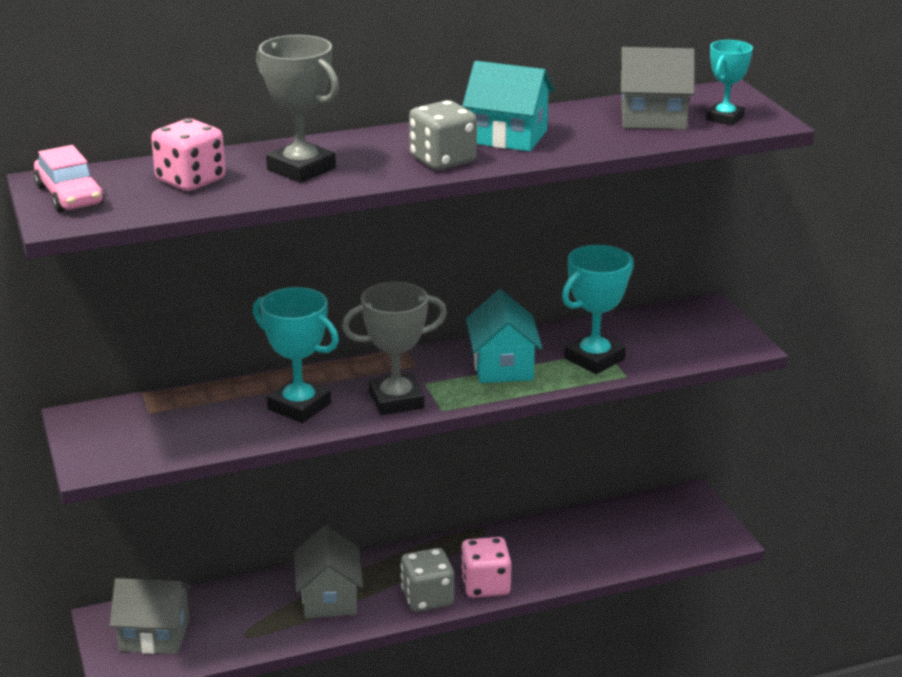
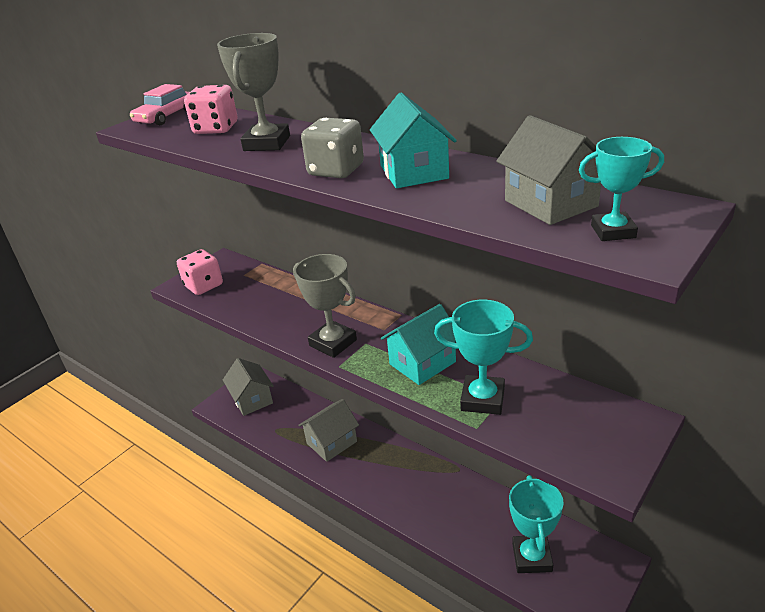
camera: 60 degrees right, 5 degrees up
(299, 406) = (292, 314): turquoise trophy -> turquoise trophy (532, 557)
(427, 598) = (366, 483): grey dice -> none
(485, 585) = (402, 503): pink dice -> pink dice (204, 286)

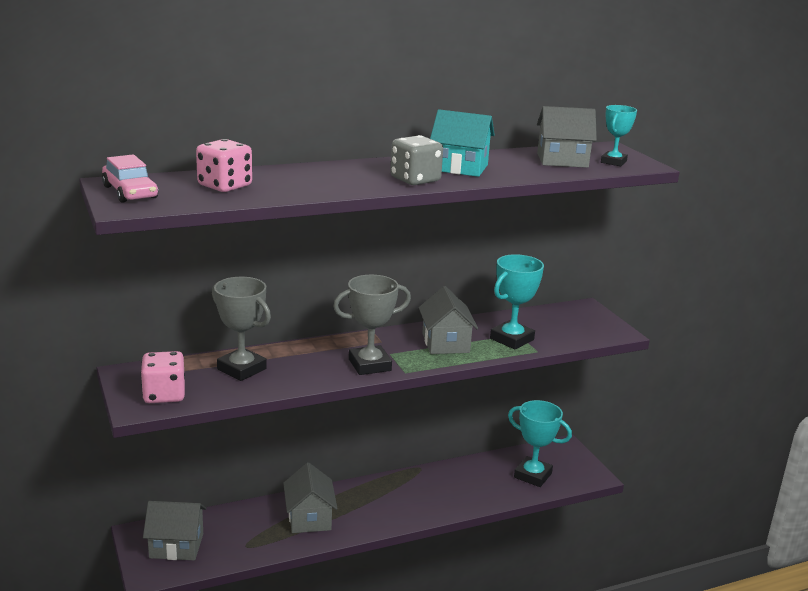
camera: 65 degrees left, 10 degrees down
(267, 143) = (309, 181): grey trophy -> grey trophy (241, 369)
(422, 363) = (445, 343): turquoise house -> grey house

